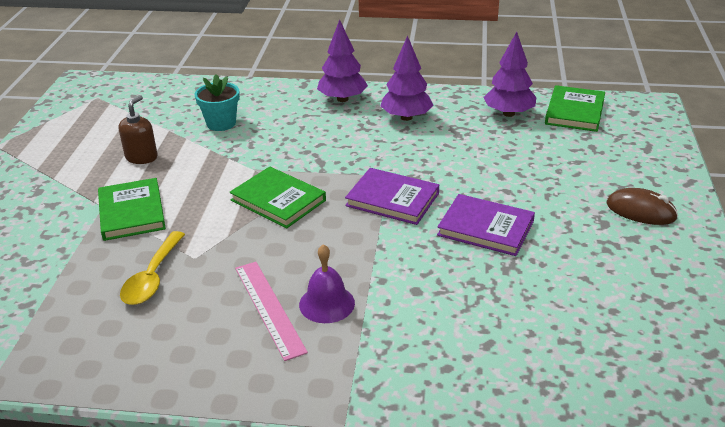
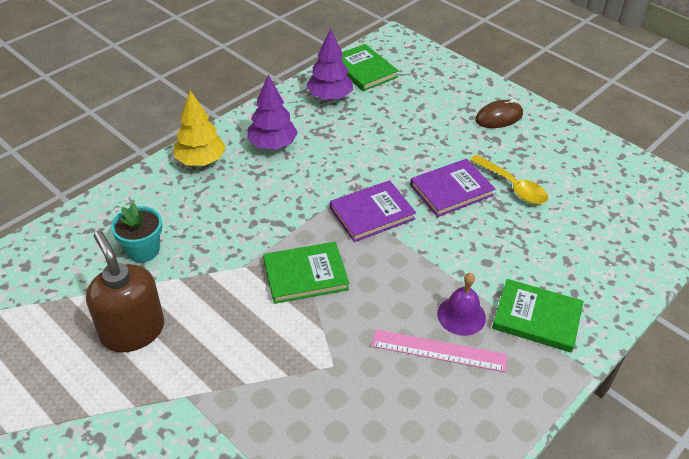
camera: 55 degrees left, 10 degrees up
(132, 212) = (219, 378): green book -> green book (536, 318)
(141, 157) = (133, 331): brown soap dispenser -> brown soap dispenser, size x1.66
(152, 277) = (333, 406): yellow spoon -> yellow spoon (513, 186)
(342, 99) = (201, 161): purple tree -> yellow tree

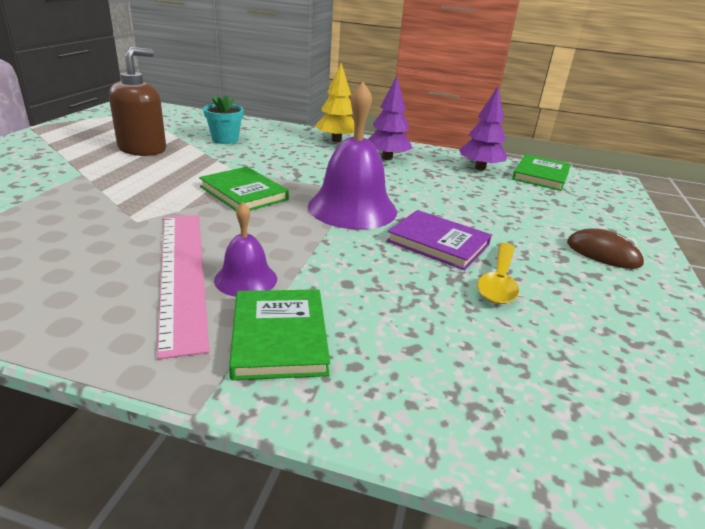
camera: 60 degrees right, 15 degrees down
(372, 213) = (352, 208): purple book -> purple bell
(439, 350) = (182, 273): pink ruler -> pink ruler, size x1.52

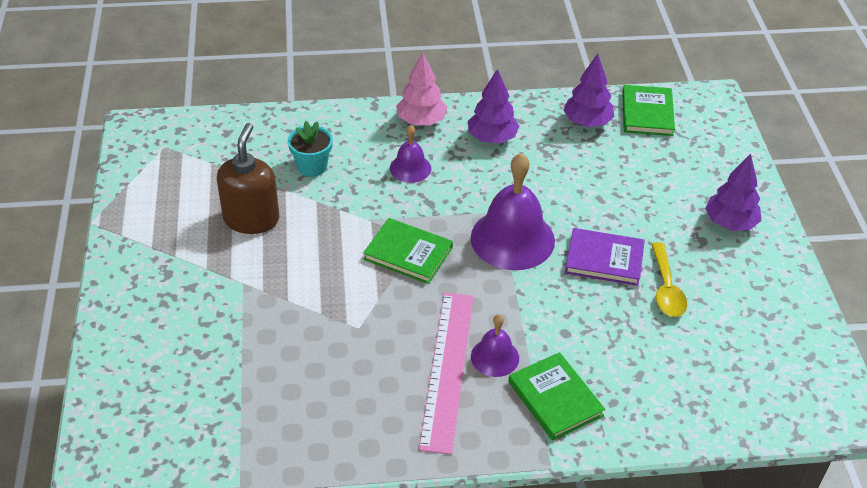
camera: 20 degrees left, 15 degrees up
(182, 273) = (447, 369): pink ruler -> pink ruler turned 45 degrees clockwise
(301, 156) = (410, 168): none -> purple bell
(336, 140) = (421, 121): yellow tree -> pink tree
(603, 254) = (730, 223): brown mouse -> purple tree

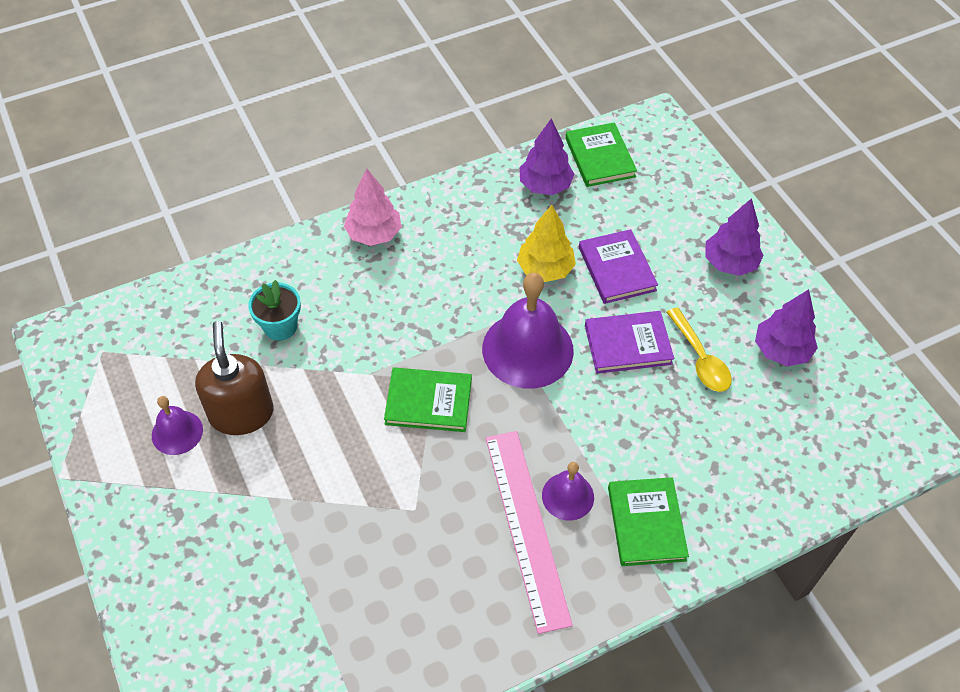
camera: 20 degrees left, 10 degrees up
(410, 168) = (387, 296): purple bell -> purple bell (177, 432)
(492, 138) = (456, 233): purple tree -> purple tree (781, 350)
(555, 398) = (646, 523): green book -> green book turned 45 degrees clockwise
(557, 184) = (545, 269): none -> yellow tree
(622, 200) = (617, 269): none -> purple book

